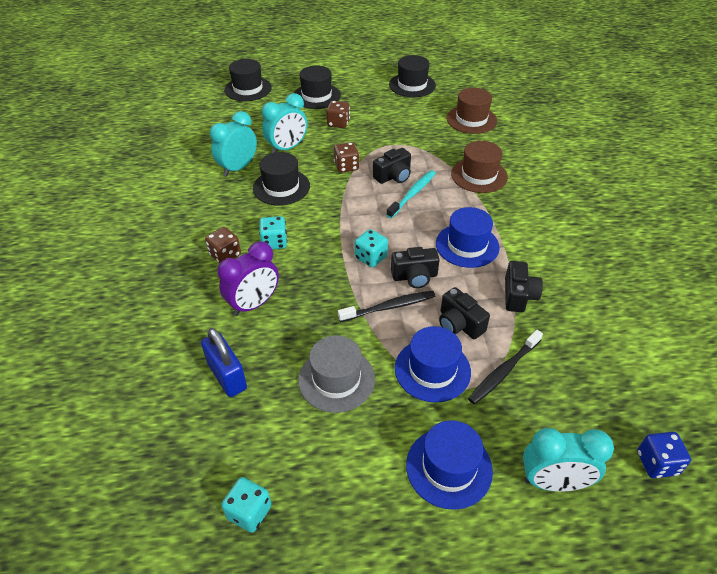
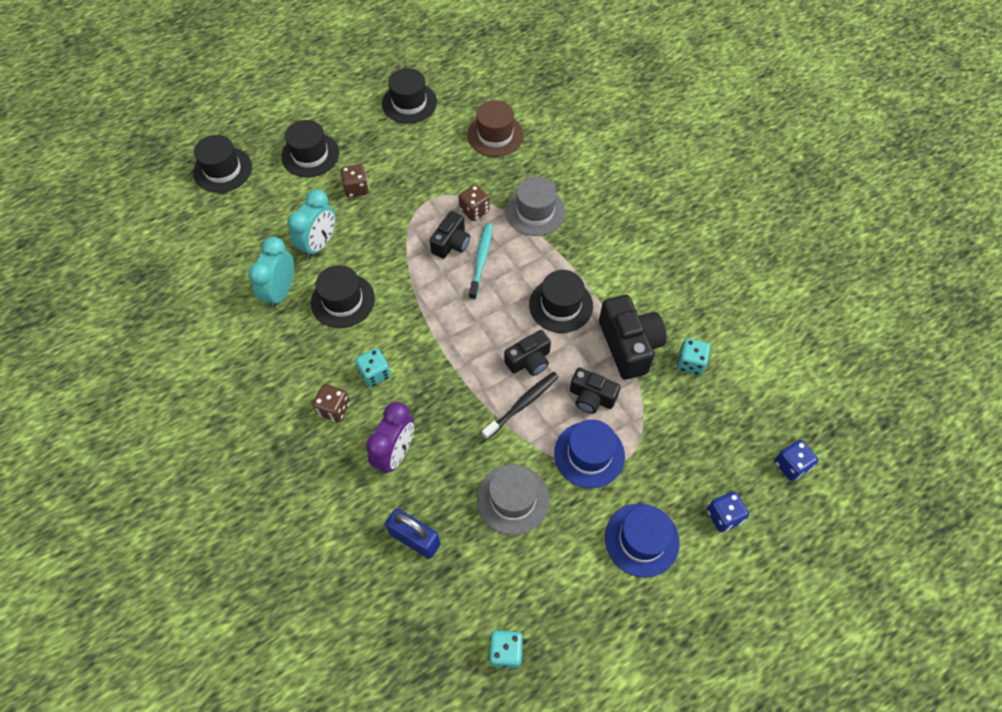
camera: 25 degrees left, 15 degrees up
(346, 167) = (396, 248): brown dice -> brown dice (474, 210)
(371, 257) = (478, 355): turquoise dice -> turquoise dice (690, 363)
(467, 245) = (561, 305): blue hat -> black hat
(479, 175) = (535, 212): brown hat -> grey hat
(504, 371) = (647, 430): black toothbrush -> none
(518, 295) = (629, 345): black camera -> black camera, size x1.62
(553, 482) = (723, 516): turquoise clock -> blue dice

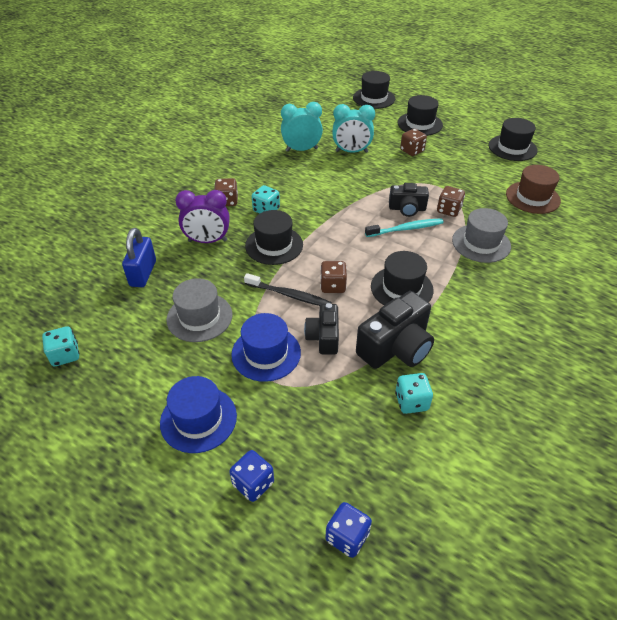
camera: 65 degrees right, 15 degrees down
(343, 300) = (315, 176): black hat -> black hat (274, 245)
(529, 361) = (333, 286): black camera -> brown dice

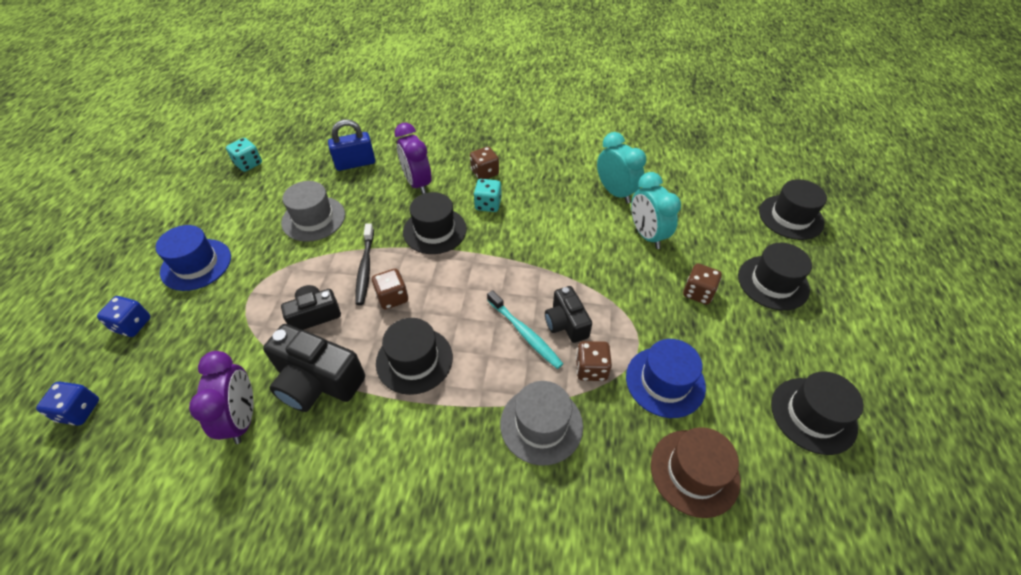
camera: 65 degrees right, 5 degrees up
(266, 353) = (281, 279): blue hat -> blue hat (665, 381)
(411, 402) = (242, 418): turquoise dice -> purple clock

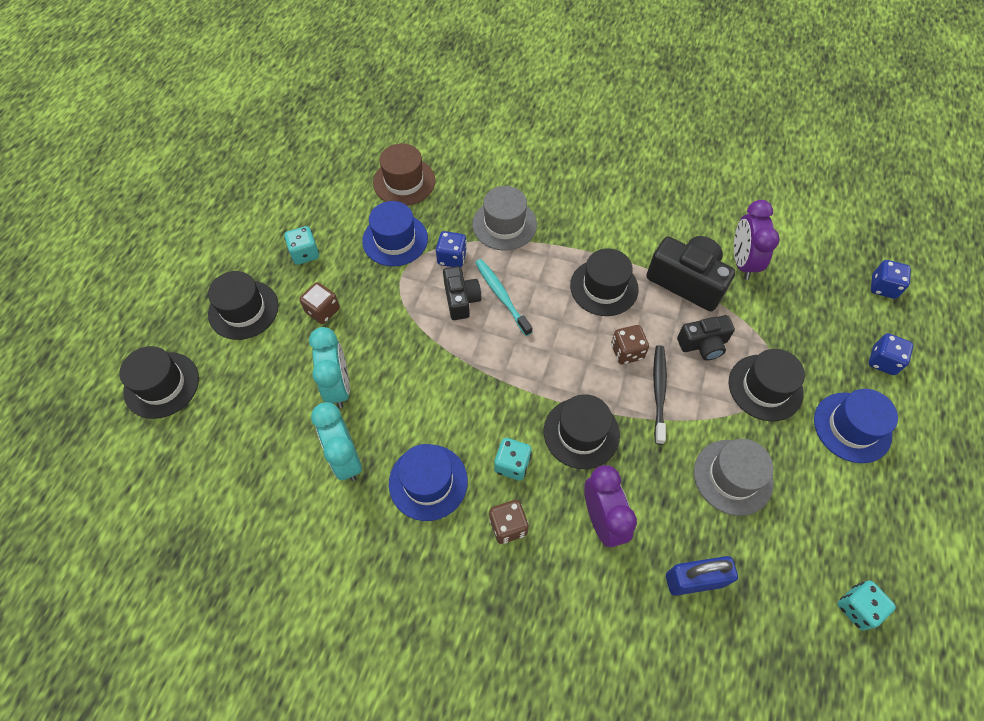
camera: 170 degrees left, 10 degrees up
(548, 187) = (428, 482): none -> blue hat
(591, 369) = (452, 258): brown dice -> blue dice
(754, 348) = (305, 253): none -> turquoise dice
(813, 415) = (295, 201): black hat -> black hat (765, 387)

